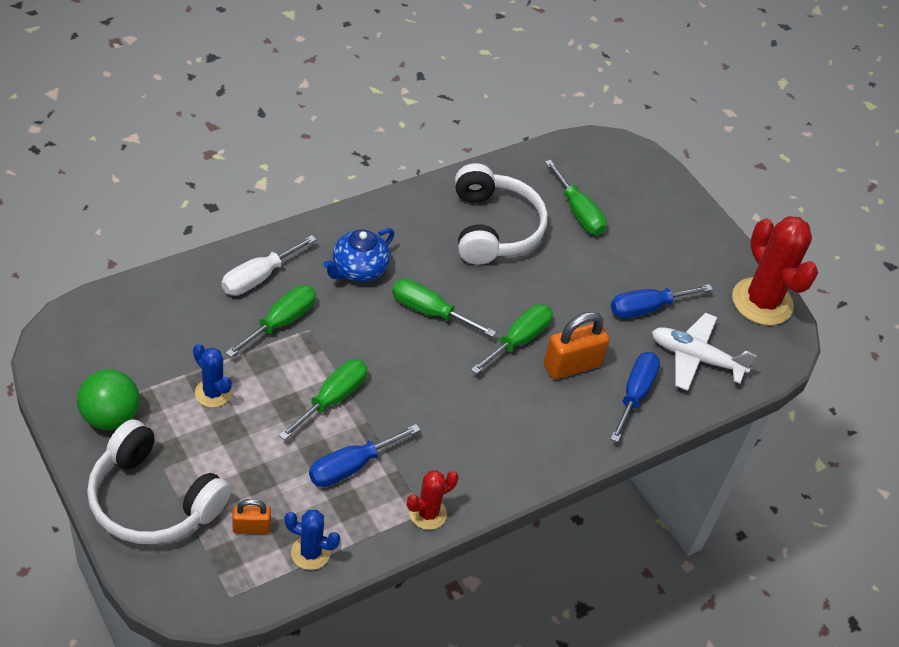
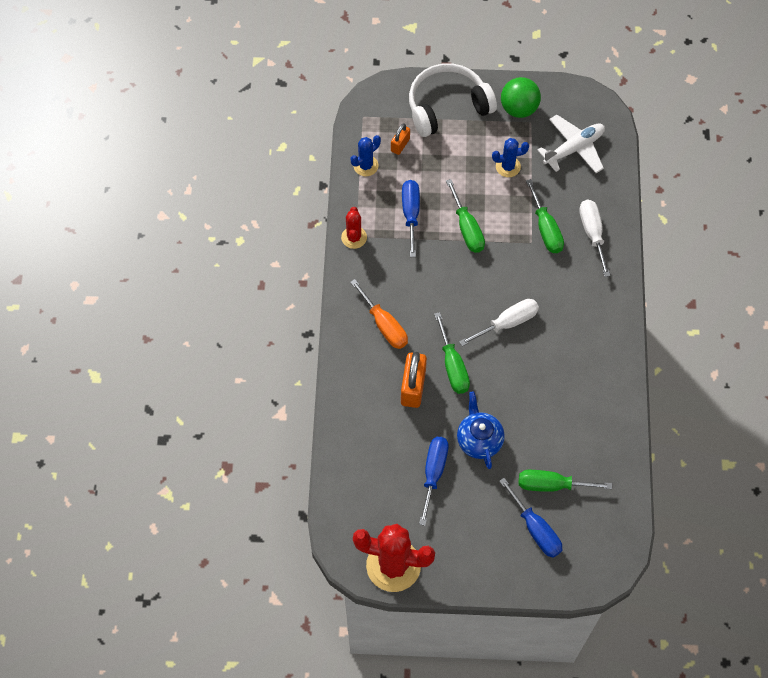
camera: 130 degrees right, 15 degrees up
(358, 269) = (569, 298): blue teapot -> blue teapot (479, 440)
(430, 312) = (507, 323): green screwdriver -> white screwdriver
(493, 228) = (565, 411): white headphones -> none
(520, 425) = (384, 325): none -> orange screwdriver
(635, 394) = (367, 413): blue screwdriver -> blue screwdriver (535, 529)
(696, 358) = (372, 476): white plane -> white plane (573, 148)

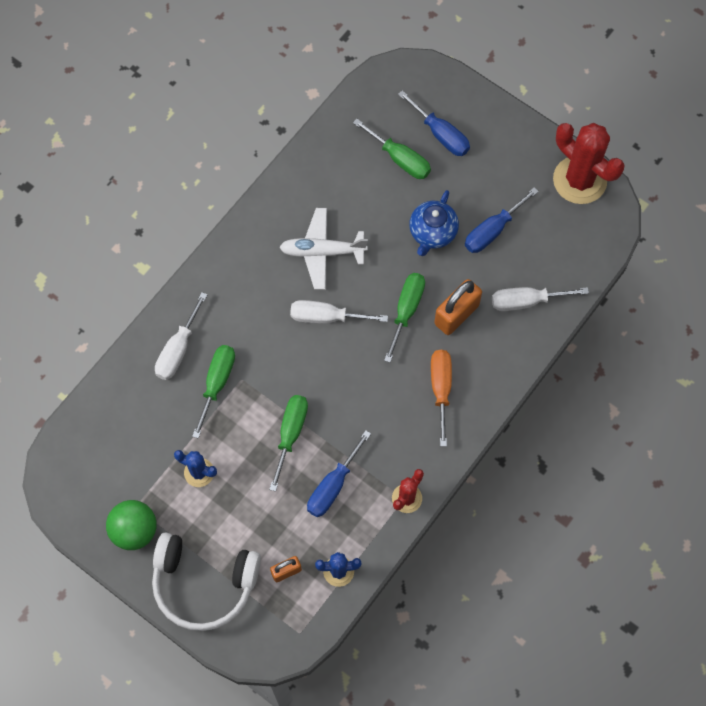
camera: 145 degrees left, 5 degrees up
(367, 432) = (526, 301): none -> white screwdriver
(535, 529) = (441, 134): blue screwdriver -> blue screwdriver turned 135 degrees clockwise
(573, 148) = (119, 448): white plane -> white plane (322, 252)

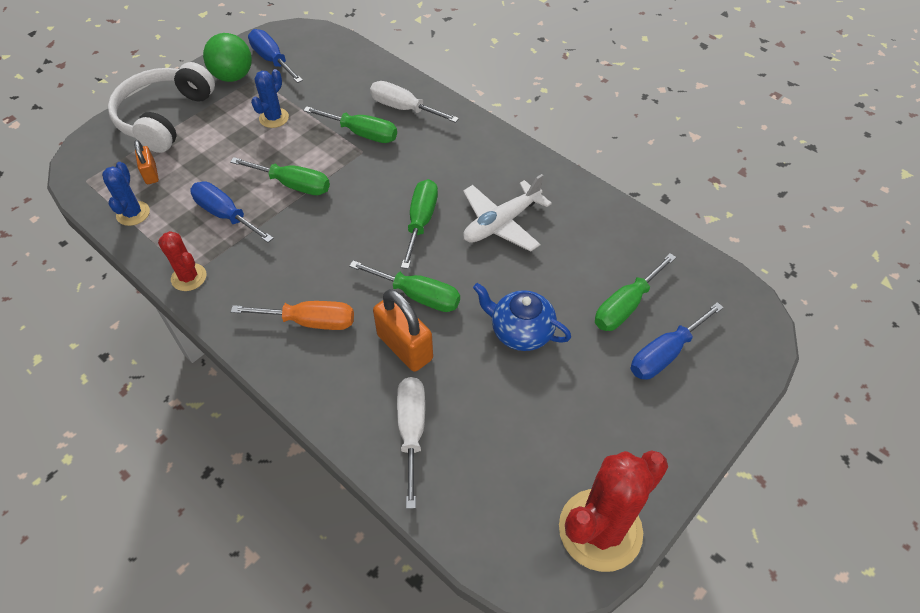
camera: 95 degrees right, 15 degrees down
(322, 252) = (501, 223): white plane -> white plane turned 135 degrees counterclockwise
(326, 317) = (421, 221): white screwdriver -> green screwdriver
(492, 230) = (520, 401): blue screwdriver -> blue screwdriver (272, 60)

